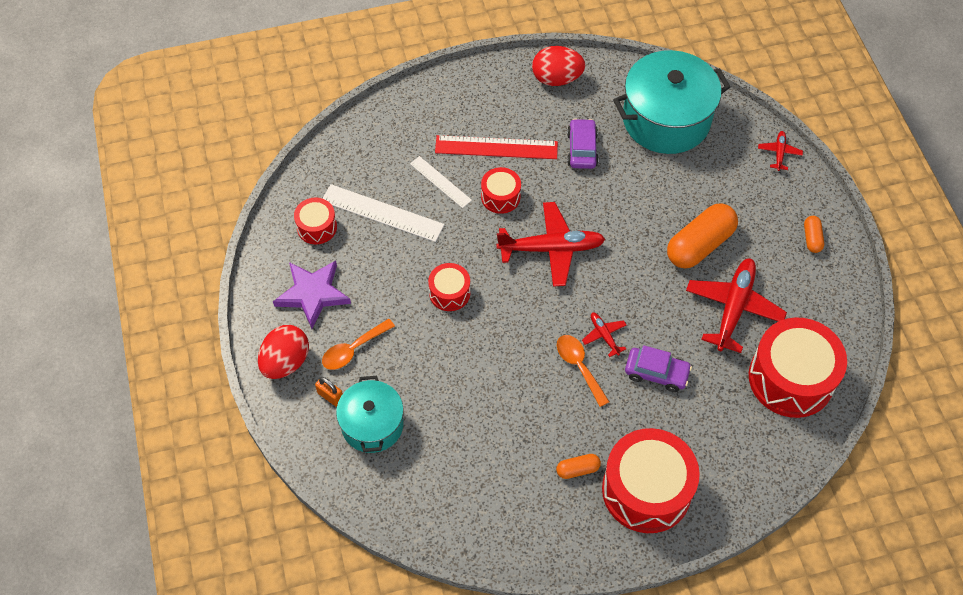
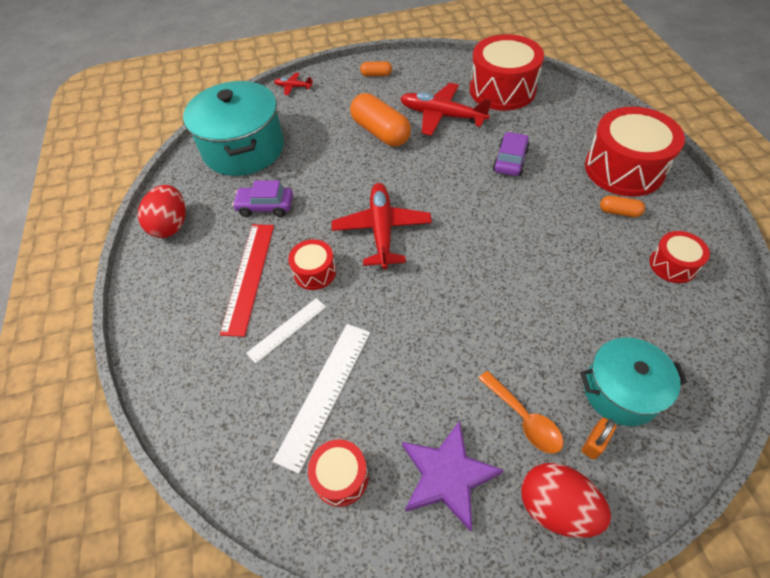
camera: 85 degrees left, 5 degrees down
(449, 293) = (437, 317): red drum -> red drum (672, 265)
(577, 469) = (619, 212): orange capsule -> orange capsule turned 60 degrees counterclockwise
(579, 366) = (512, 210): orange spoon -> none
(604, 336) = (477, 193): red plane -> none

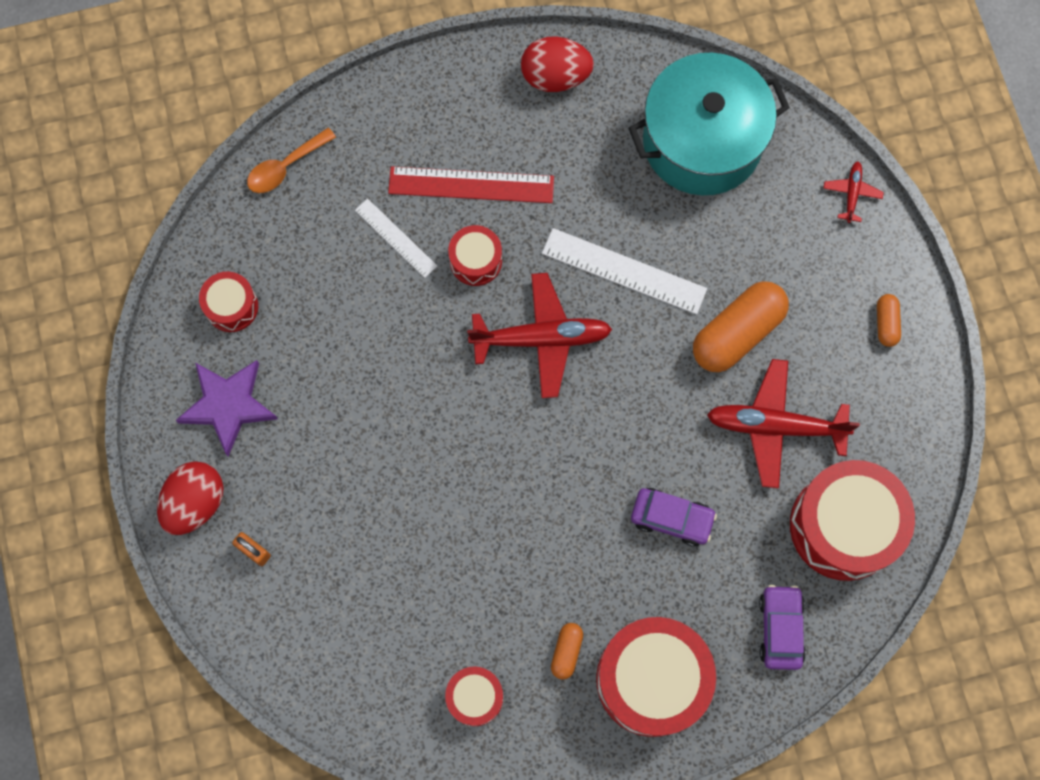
camera: 85 degrees right, 20 degrees up
(265, 206) = (586, 188): purple car -> purple car (780, 628)
(325, 392) = (318, 285): white ruler -> white ruler (624, 271)
(442, 116) = (776, 426): red plane -> red plane turned 105 degrees counterclockwise
(524, 418) = (282, 485): orange spoon -> orange spoon (285, 167)
(620, 391) = (307, 590): turquoise pot -> none

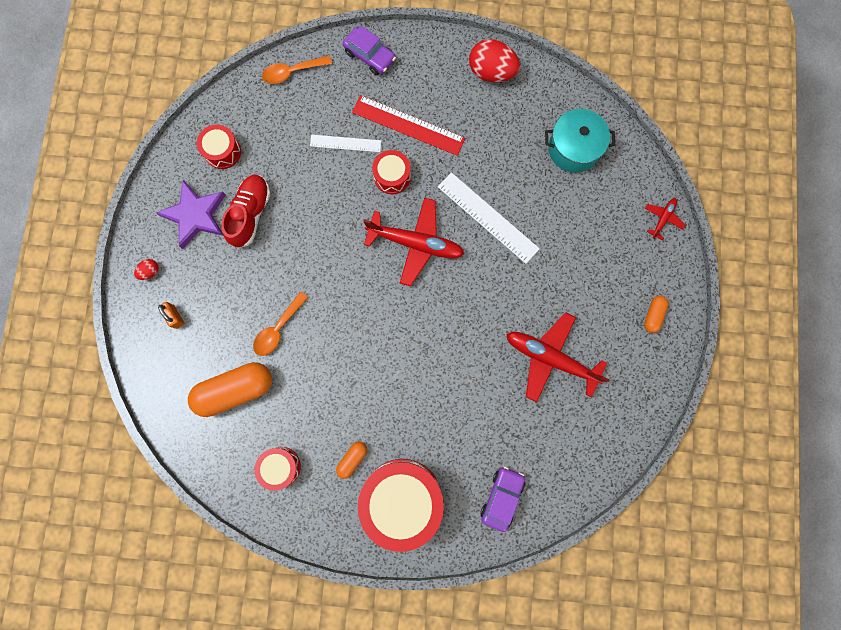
camera: 20 degrees right, 5 degrees up
(195, 503) = (150, 271): red egg -> red egg, size x0.46
(303, 377) = (250, 214): none -> red shoe
(395, 238) = (345, 143): white ruler -> white ruler turned 60 degrees counterclockwise
(401, 517) = (278, 329): none -> orange spoon
(671, 518) = (456, 395): purple car -> purple car (370, 56)
(702, 141) = (573, 149): turquoise pot -> turquoise pot, size x0.61
(737, 333) = (548, 286): orange capsule -> orange capsule (235, 390)
(844, 526) = (571, 443): red drum -> none

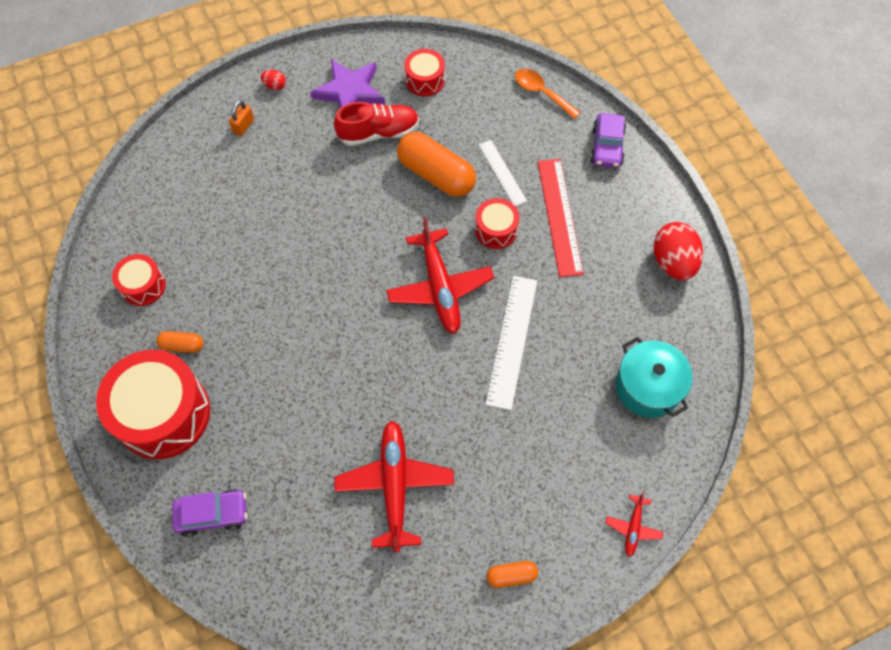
camera: 60 degrees right, 15 degrees down
(235, 390) = (199, 209): orange capsule -> orange capsule (436, 175)
(278, 329) = (279, 213): orange spoon -> none
(662, 219) = (633, 527): red plane -> red plane turned 105 degrees clockwise

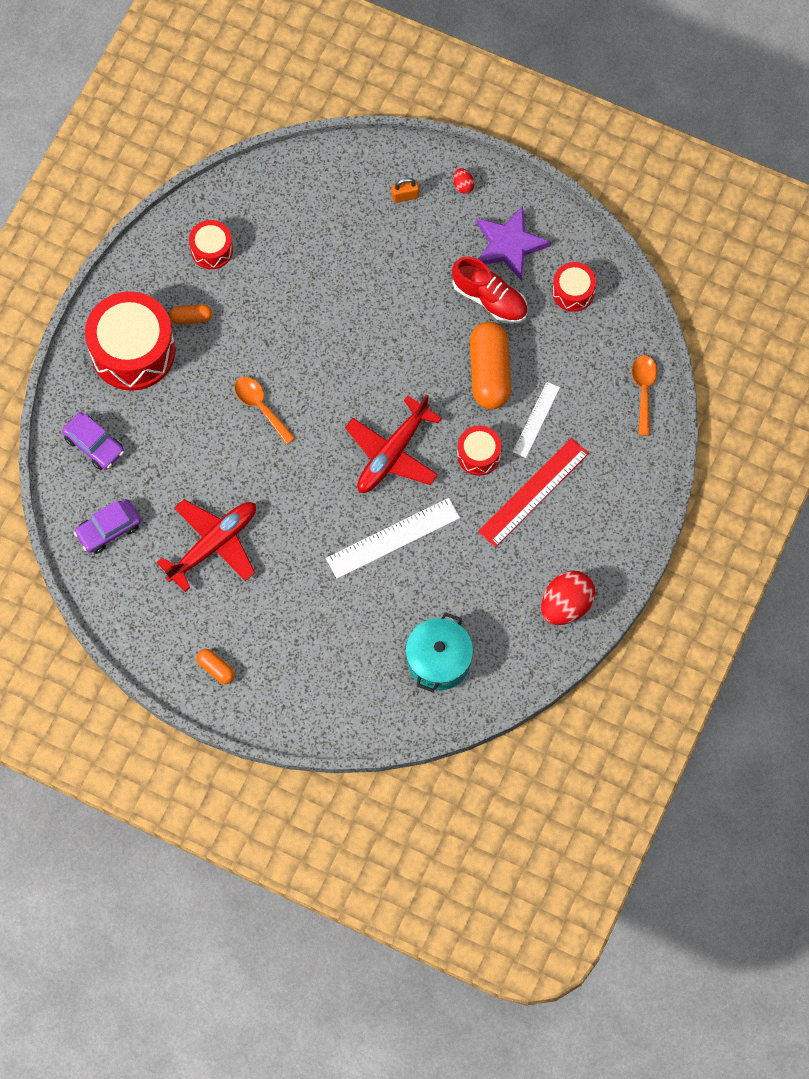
camera: 50 degrees right, 5 degrees up
(182, 345) = (191, 318): orange capsule -> orange capsule turned 60 degrees counterclockwise
(309, 353) = (260, 407): none -> orange spoon
(607, 146) = (634, 480): purple car -> purple car (109, 529)
(633, 527) = (319, 724): red plane -> none

